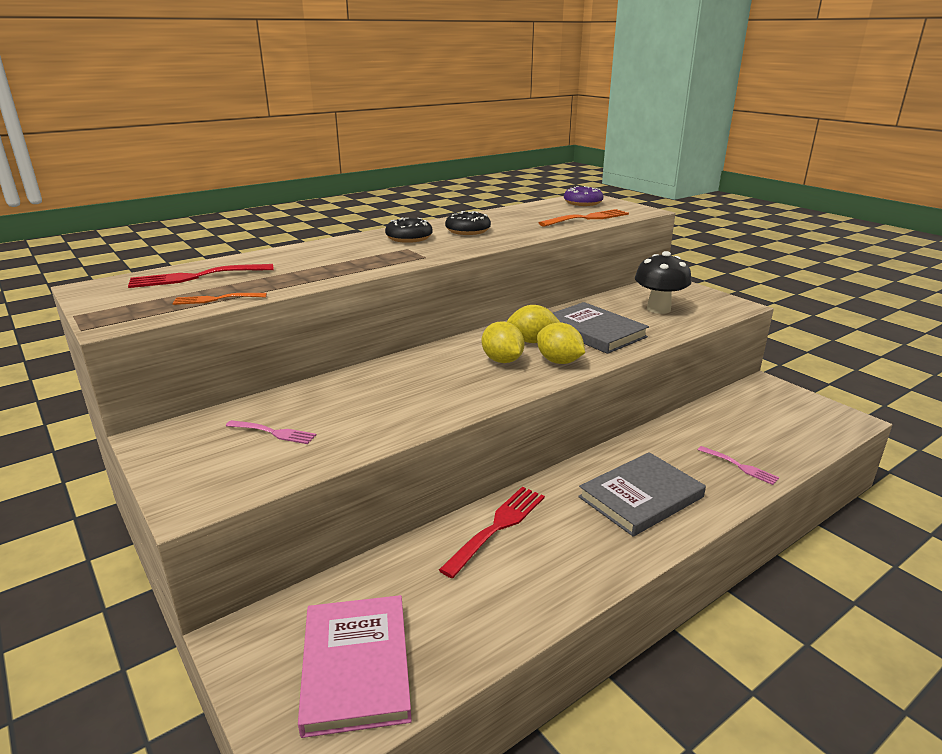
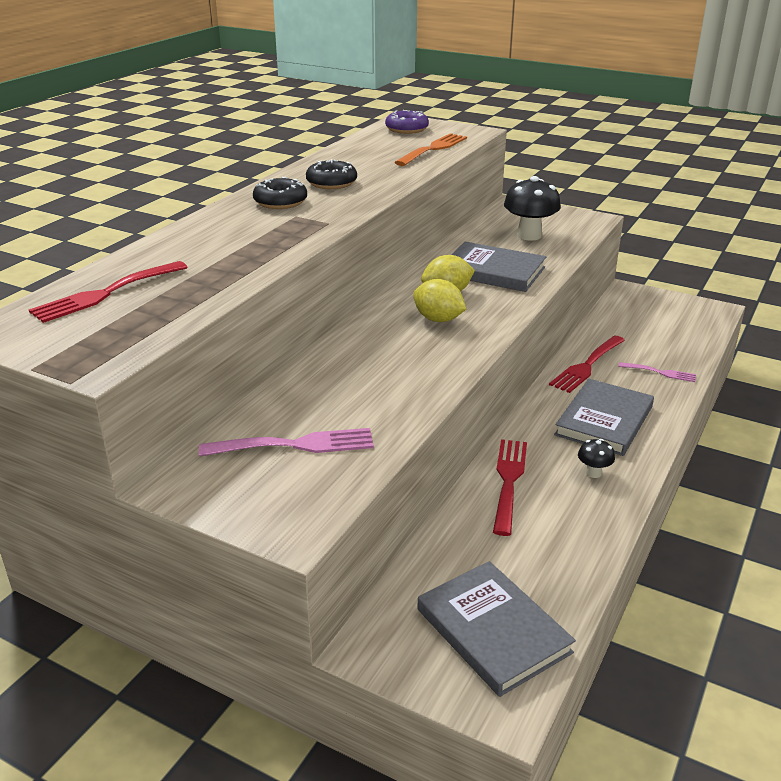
camera: 25 degrees left, 5 degrees up
(216, 299) = (172, 315): orange fork -> none
(274, 432) = (296, 445): pink fork -> pink fork, size x1.67
(356, 666) = (493, 631): pink book -> grey book
(559, 361) = (491, 309): yellow lemon -> none
(588, 544) = (593, 473): none -> black mushroom
(665, 442) = (587, 366): none -> red fork

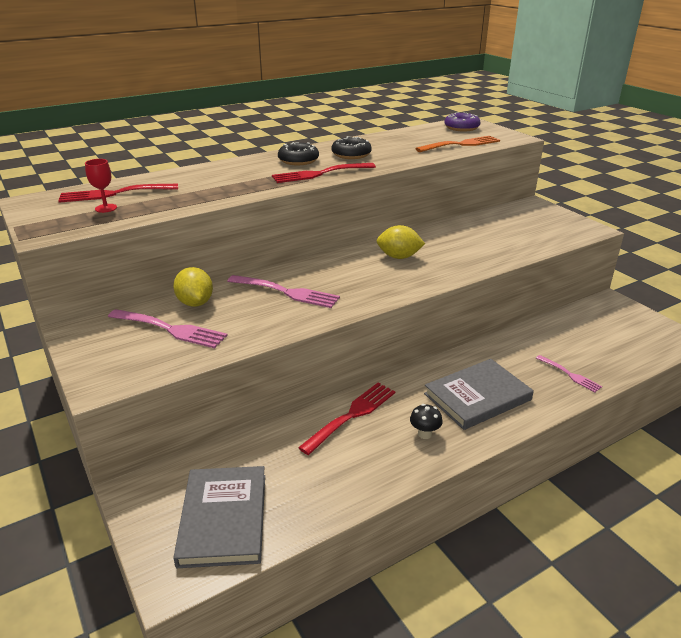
camera: 30 degrees right, 0 degrees up
(126, 314) = (106, 208): none -> red goblet
(376, 364) = (287, 292): none -> pink fork
(438, 319) = (369, 274): yellow lemon -> yellow lemon (195, 303)
(493, 271) = (455, 250): grey book -> none
(529, 235) = (518, 230): black mushroom -> none
(587, 366) = (509, 350): red fork -> red fork (319, 174)

